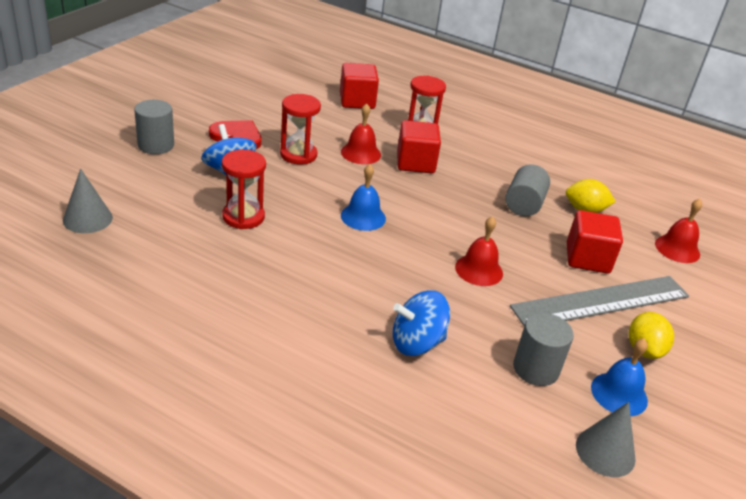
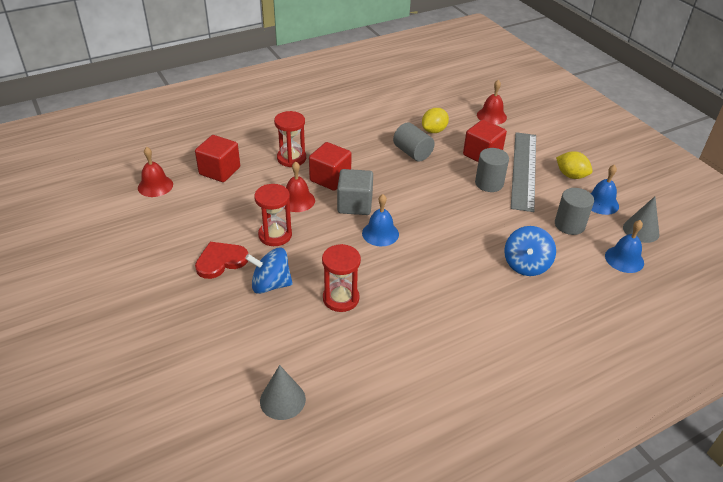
camera: 55 degrees left, 5 degrees up
(156, 145) = (194, 318): grey cylinder -> grey cylinder (489, 183)
(391, 188) = (355, 204): none -> grey cube
(479, 270) = (469, 205): red bell -> red bell (155, 186)
(521, 442) = (624, 259): none -> blue bell

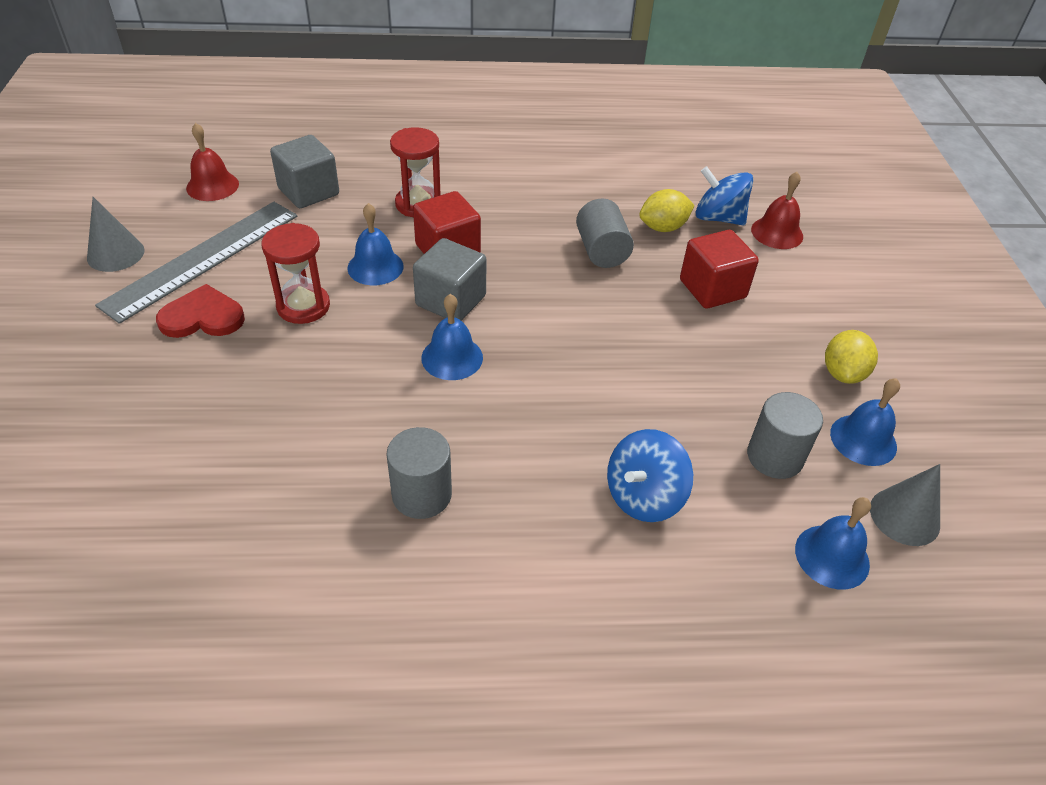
camera: 25 degrees right, 5 degrees up
(219, 171) = (308, 191): red cube -> grey cube
(270, 284) = (237, 376): blue spinning top -> blue spinning top (718, 218)
(282, 400) = (105, 556): grey cone -> grey cone (115, 254)
(297, 200) = (375, 267): red bell -> blue bell
(341, 298) = (313, 435): red hourglass -> none
(489, 183) = (687, 338): grey cylinder -> grey cylinder (422, 494)
(523, 170) = (764, 336): grey ruler -> grey ruler (202, 258)
(571, 175) = (843, 373): yellow lemon -> yellow lemon turned 45 degrees clockwise

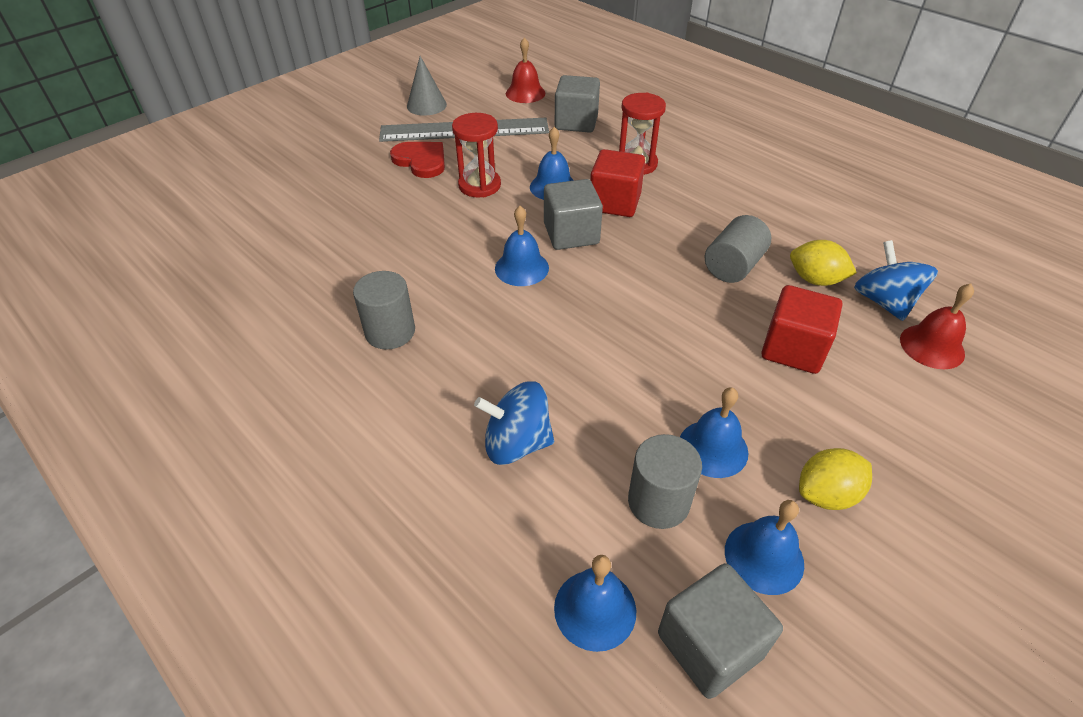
camera: 50 degrees right, 0 degrees up
(756, 394) = (713, 448): none -> blue bell
(904, 516) = (709, 645): grey cone -> grey cube

